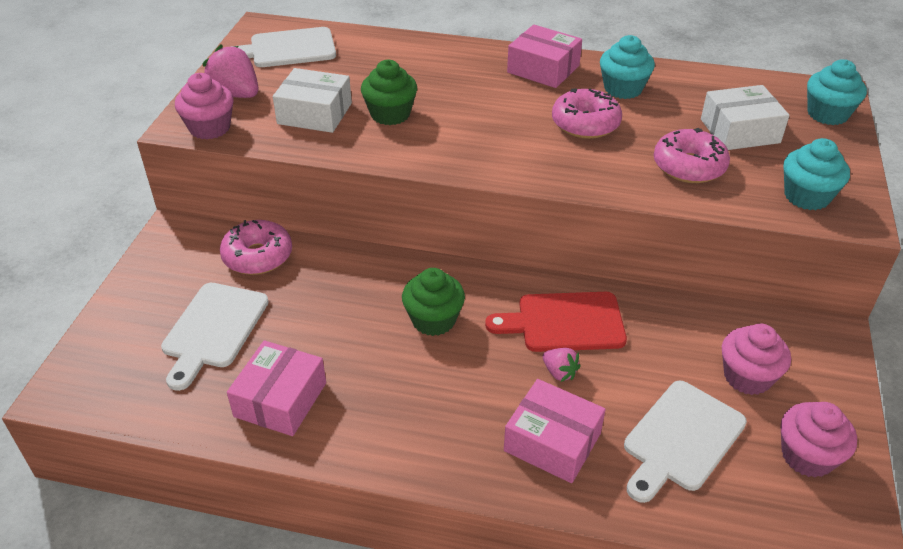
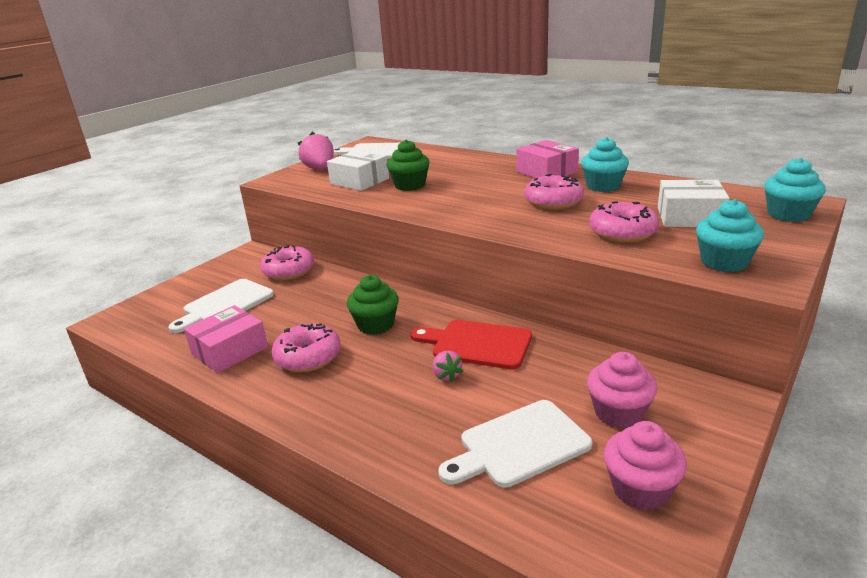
camera: 25 degrees right, 15 degrees down
(210, 128) = (287, 182): pink cupcake -> none
(387, 385) = (308, 357): none -> pink donut
(552, 442) = (403, 420): pink box -> none

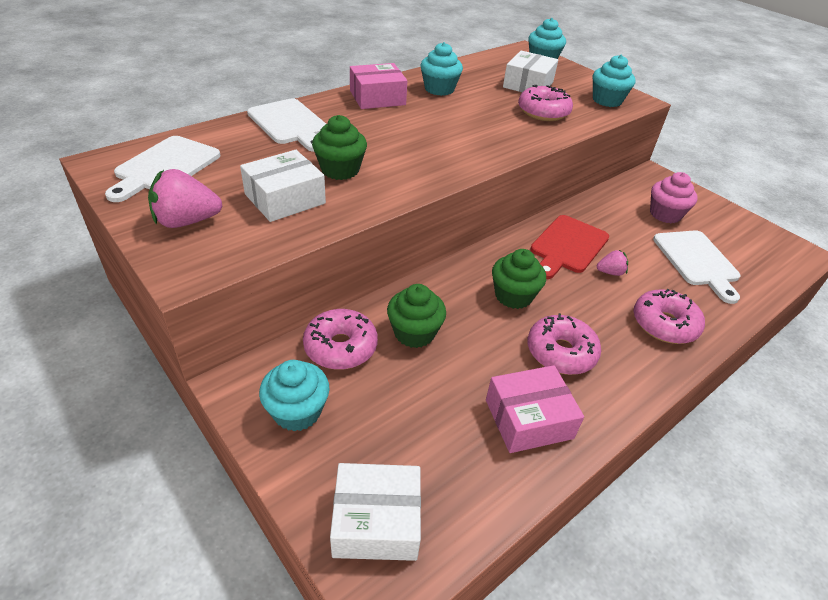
camera: 80 degrees left, 15 degrees up
(150, 311) = (376, 521): none -> white box
(225, 304) = (405, 420): white cutting board -> white cutting board (290, 124)
(230, 272) = (297, 411): none -> turquoise cupcake
(230, 350) = (528, 419): pink box -> pink box turned 75 degrees counterclockwise
(311, 292) = (414, 333): none -> green cupcake
(553, 202) = (459, 116): pink donut -> pink donut (664, 324)
(640, 489) = (734, 231): pink cupcake -> none

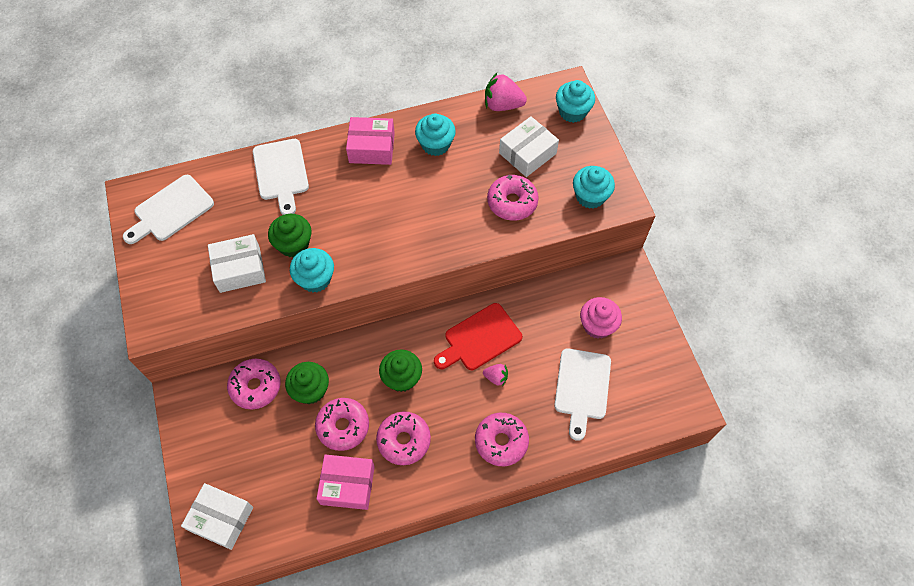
camera: 25 degrees right, 20 degrees up
(187, 221) = (167, 277): pink strawberry -> pink strawberry (502, 105)
(297, 411) = (208, 429): turquoise cupcake -> turquoise cupcake (315, 279)
(479, 358) = (343, 426): none -> pink donut

